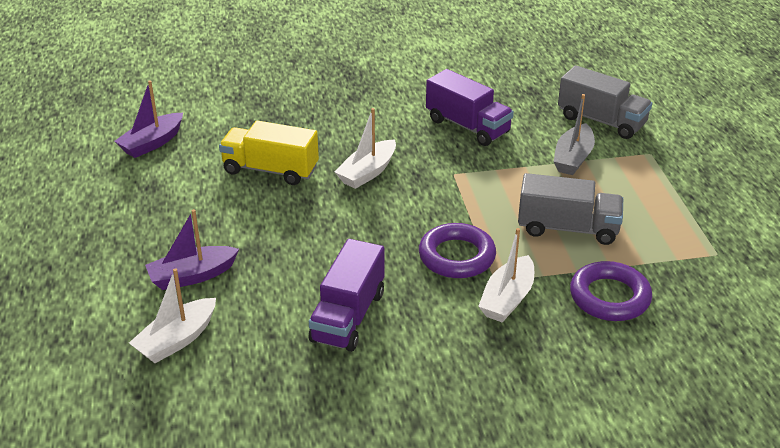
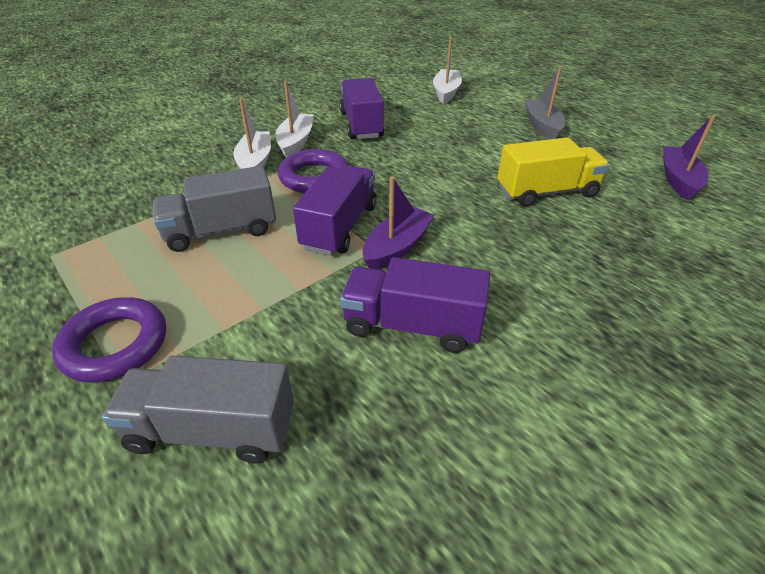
camera: 150 degrees right, 5 degrees up
(192, 276) = (484, 116): purple boat -> purple boat (397, 247)
(367, 172) = (461, 220): white boat -> white boat (296, 142)
(467, 199) = (340, 227): none -> purple truck
(573, 158) = (241, 325): grey boat -> grey boat (542, 126)
(609, 297) = (168, 186): purple ring -> purple ring (115, 344)

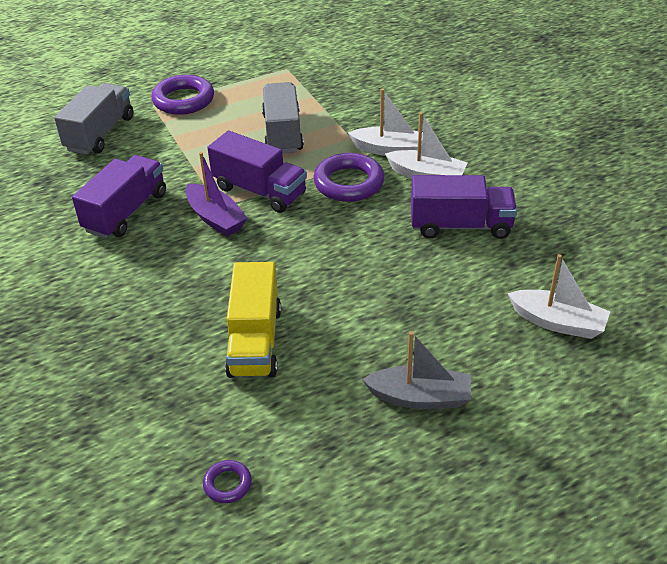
camera: 105 degrees right, 0 degrees up
(678, 180) = (227, 484): purple boat -> purple ring

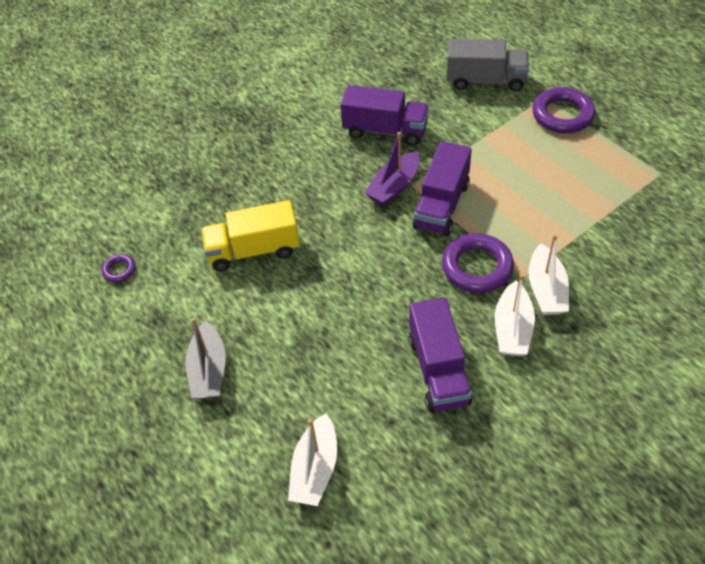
camera: 80 degrees right, 10 degrees up
(282, 133) = (539, 199): grey truck -> none

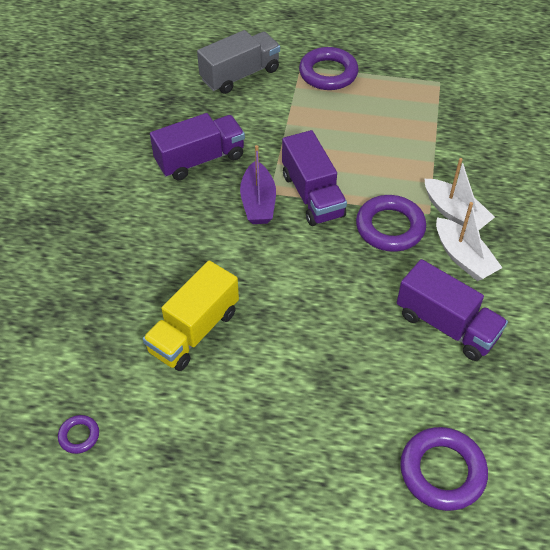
camera: 45 degrees left, 0 degrees up
(209, 370) = (268, 461): grey boat -> none
(315, 469) = (442, 471): white boat -> purple ring

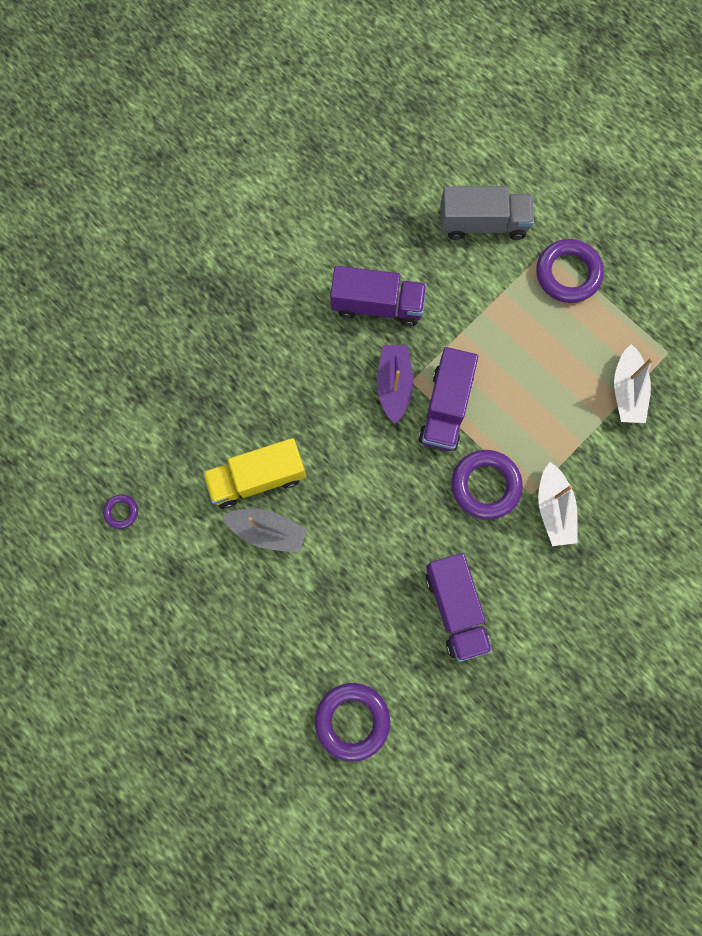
camera: 35 degrees right, 25 degrees up
(236, 366) = (268, 531): none -> grey boat
(258, 202) = (394, 385): purple boat -> purple boat turned 150 degrees clockwise
(463, 257) = (522, 557): white boat -> white boat (626, 391)

